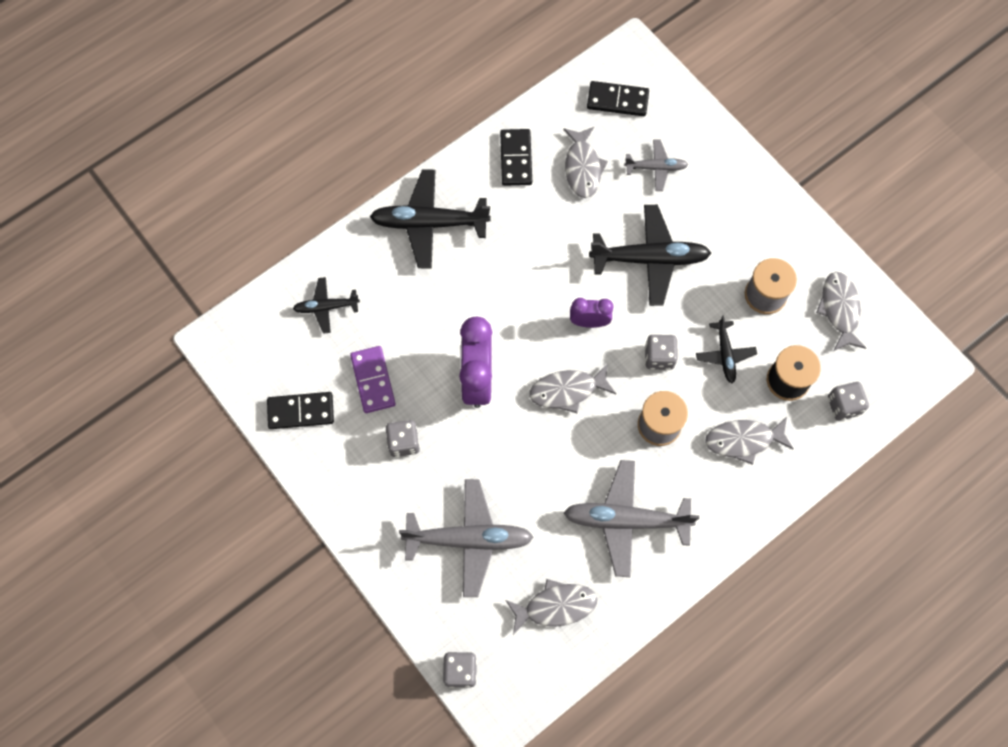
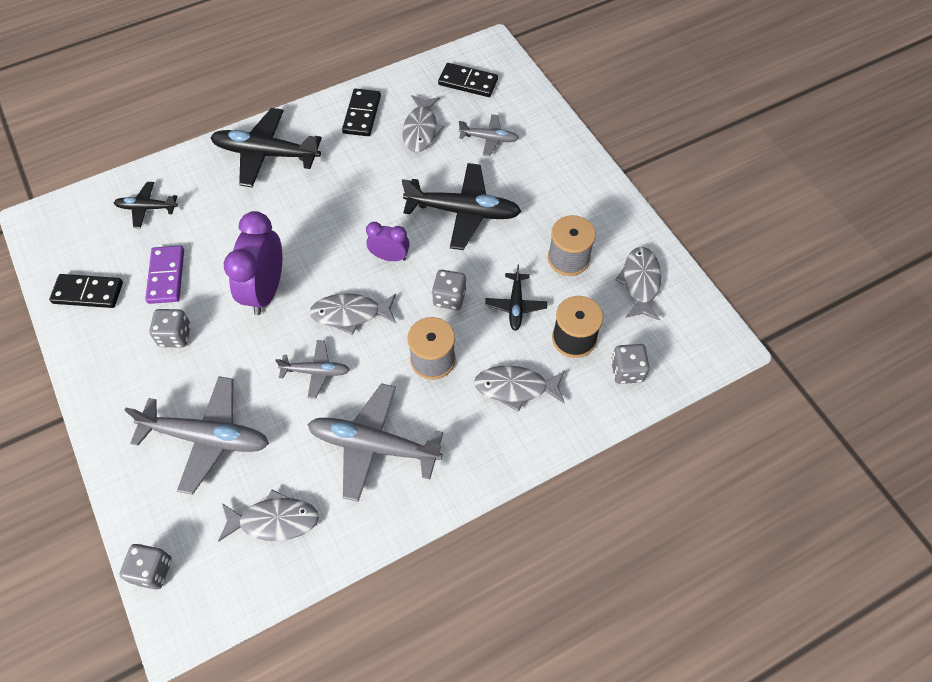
camera: 10 degrees right, 10 degrees down
(551, 456) = (315, 371): none -> grey plane

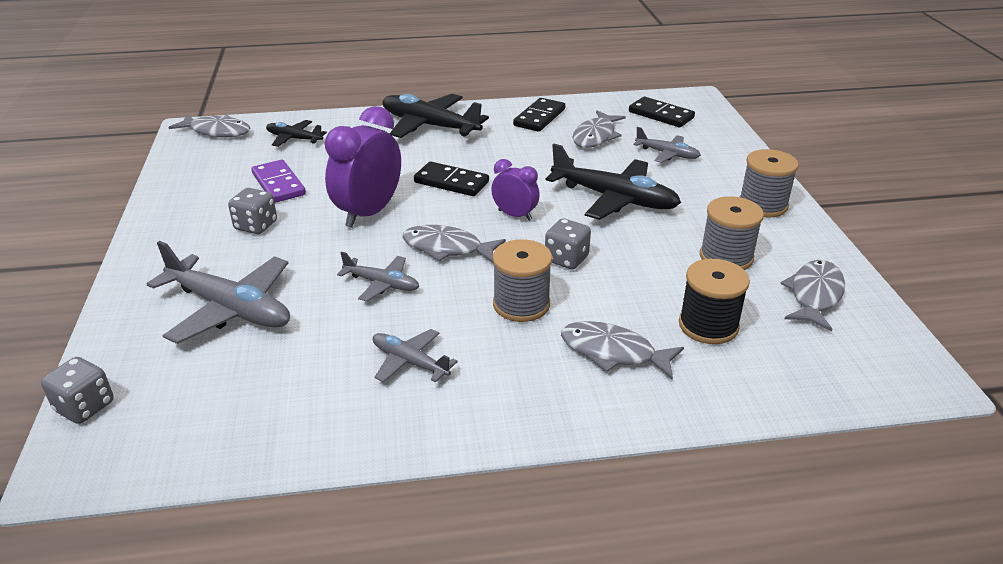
camera: 20 degrees right, 25 degrees down
(88, 292) = (198, 180): black domino -> black domino (451, 182)
(166, 276) = (279, 184): purple domino -> purple domino turned 45 degrees counterclockwise
(274, 520) = (251, 399): grey fish -> grey fish (217, 131)
(374, 446) = (410, 362): grey plane -> grey plane, size x0.54
(515, 305) = (644, 281): black plane -> none
(581, 186) = (763, 205): none -> grey spool
(627, 371) = (771, 372): grey dice -> none

